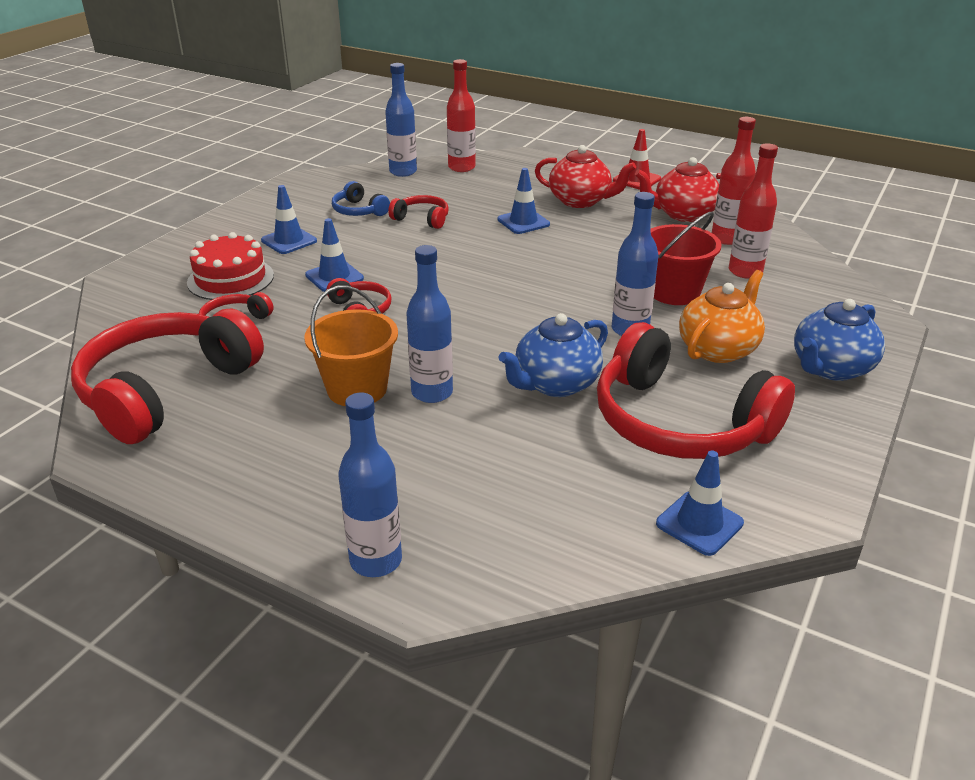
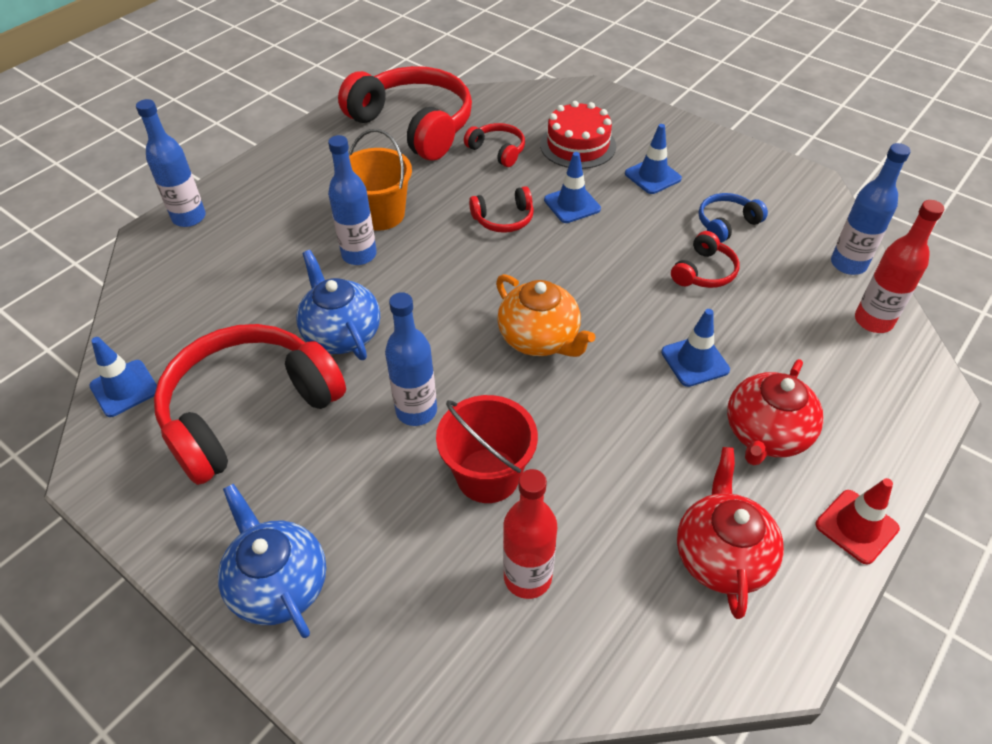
camera: 100 degrees right, 15 degrees up
(718, 349) = (354, 481): orange teapot -> orange teapot (539, 339)
(727, 238) = (632, 589): red bottle -> none

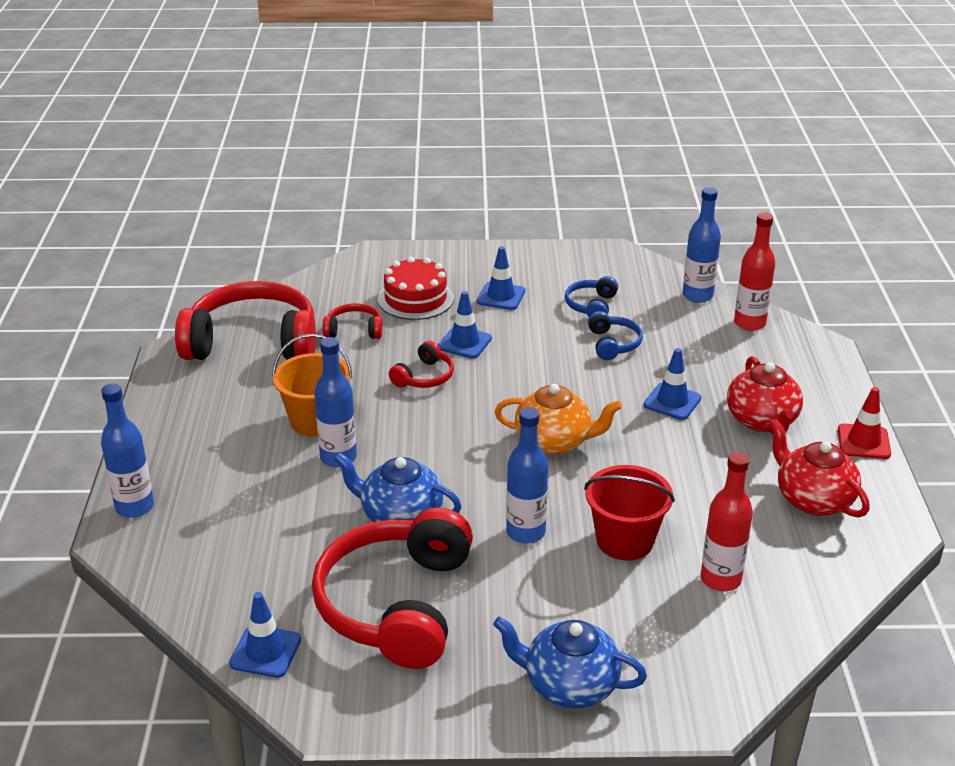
camera: 40 degrees left, 15 degrees down
(704, 272) = (613, 344): red headphones -> blue headphones

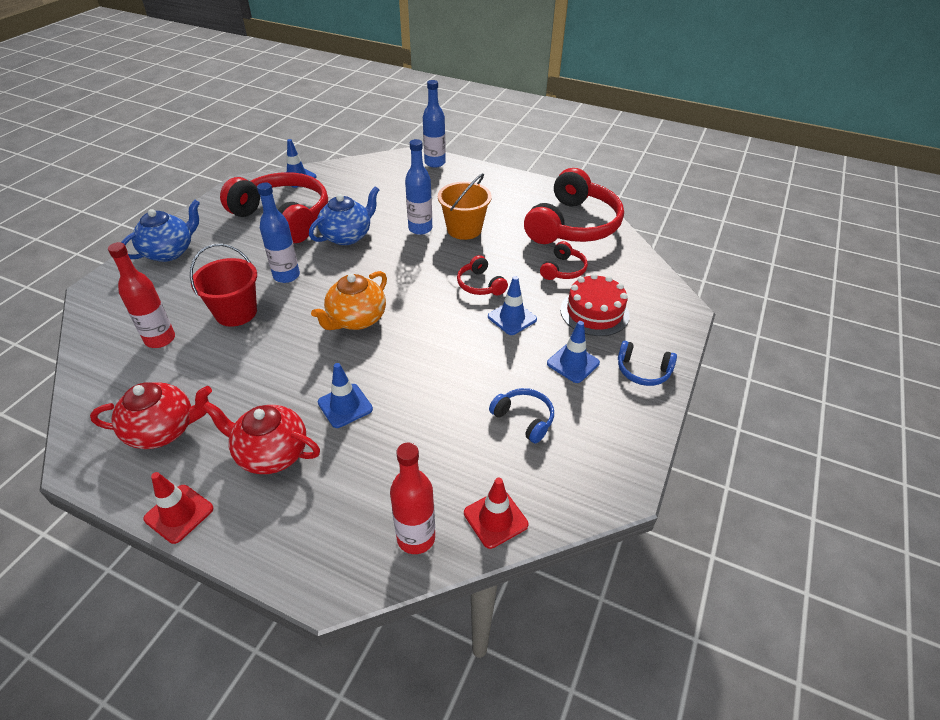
camera: 115 degrees right, 10 degrees up
(613, 344) = (452, 406): blue headphones -> blue headphones (643, 371)
(697, 296) = (495, 519): blue bottle -> red traffic cone

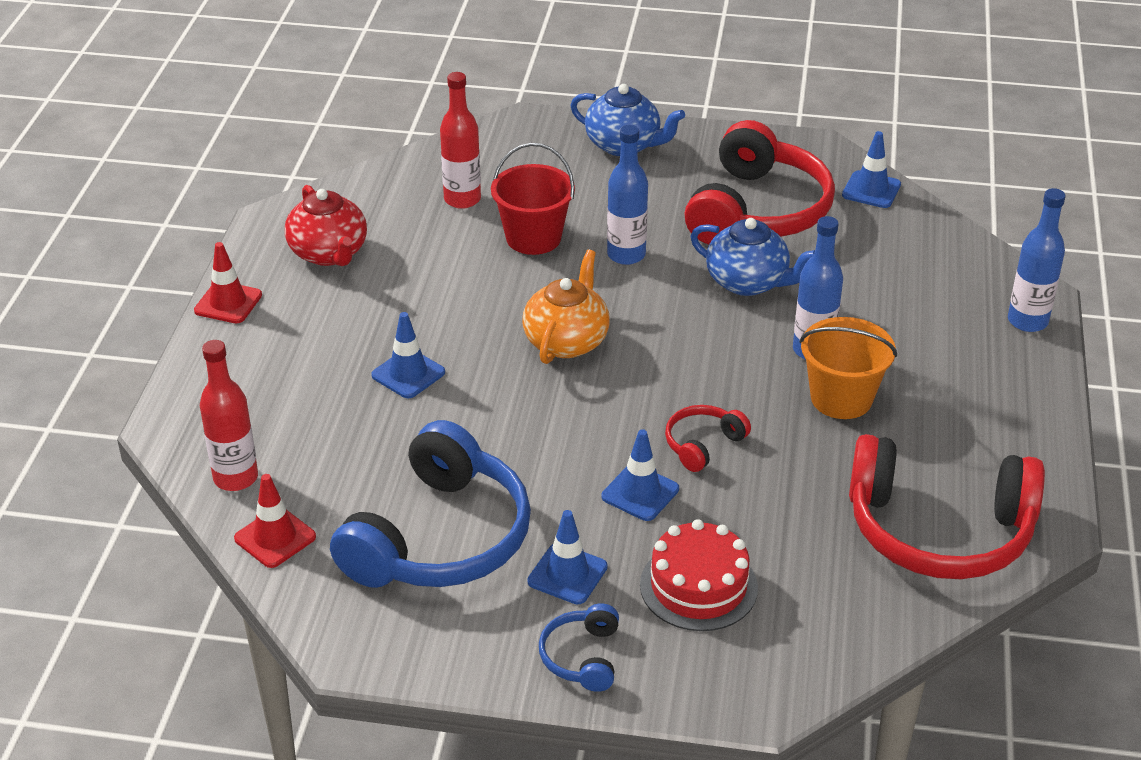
camera: 75 degrees right, 5 degrees down
(271, 453) = (320, 339): red teapot -> none
(356, 319) = (566, 341): orange teapot -> orange teapot turned 90 degrees clockwise
(524, 419) = (439, 538): blue headphones -> blue headphones, size x2.24
(563, 270) = (794, 534): red headphones -> none

